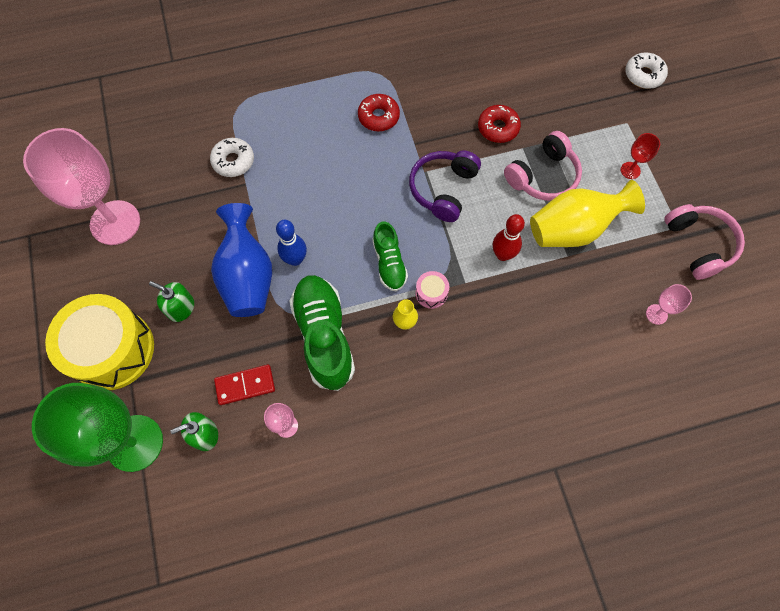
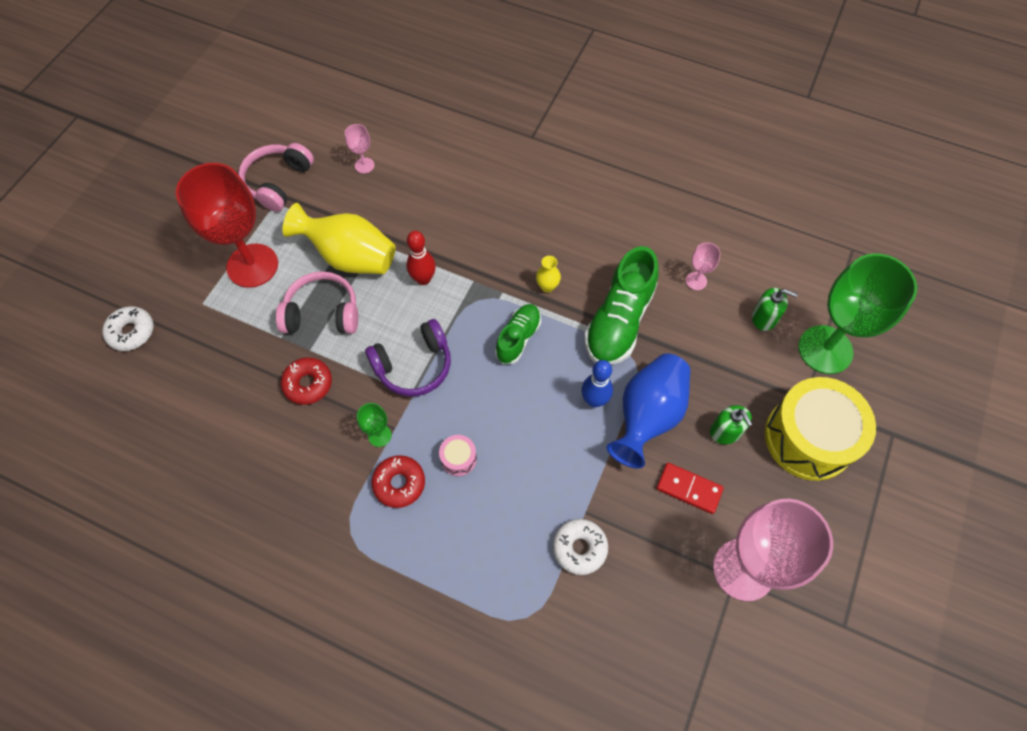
camera: 140 degrees left, 5 degrees down
(245, 385) = (709, 330): red domino -> red domino (688, 489)
(419, 133) = (379, 435): none -> green goblet
(431, 293) = (507, 292): pink drum -> pink drum (458, 458)
(630, 170) = (252, 265): red goblet -> red goblet, size x2.42

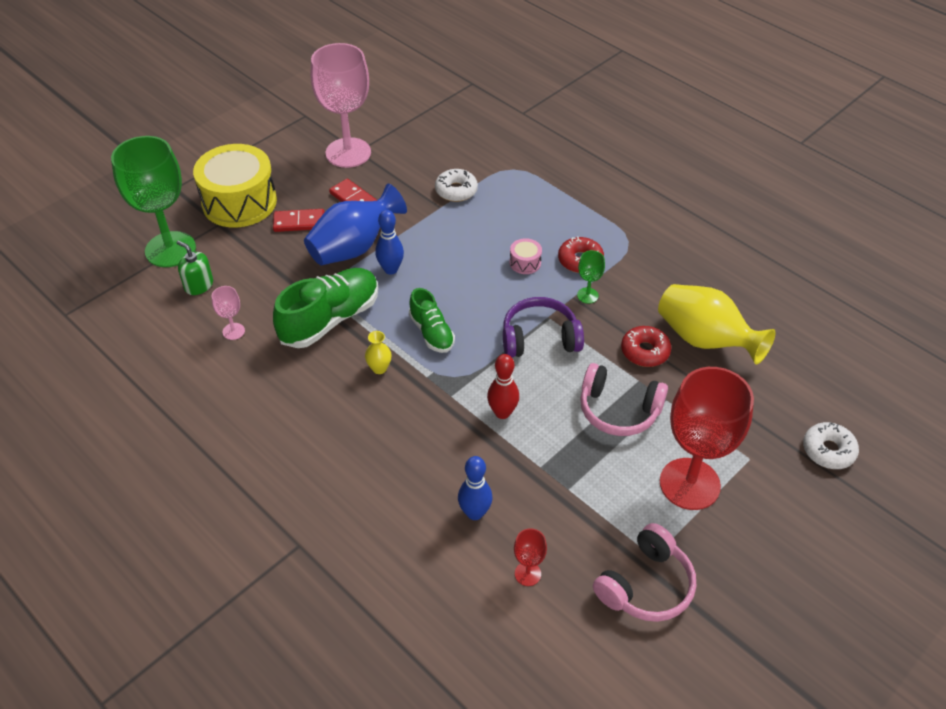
camera: 160 degrees left, 15 degrees down
(350, 257) = (576, 460): yellow vase -> yellow vase (705, 340)
(364, 165) = (527, 574): pink goblet -> red goblet
(416, 193) = (474, 513): none -> blue bowling pin
(518, 338) = (431, 332): green shoe -> green shoe turned 75 degrees counterclockwise
(725, 431) = (299, 222): green soap dispenser -> red domino

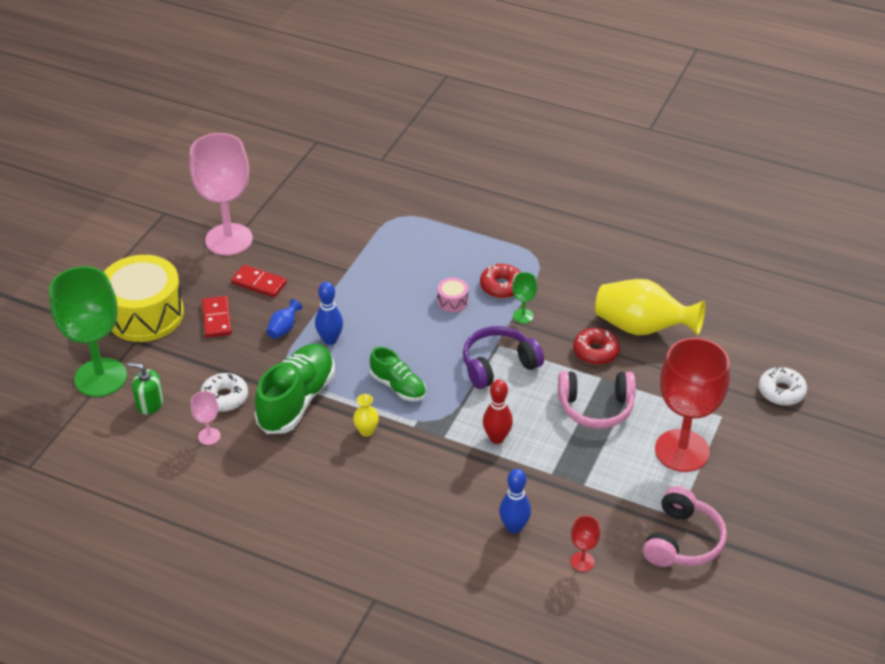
camera: 20 degrees left, 5 degrees down
(299, 222) = (216, 319): red domino -> red domino turned 75 degrees counterclockwise
(354, 247) = (284, 329): blue vase -> blue vase, size x0.42
(456, 190) = (354, 250): white donut -> white donut (224, 397)

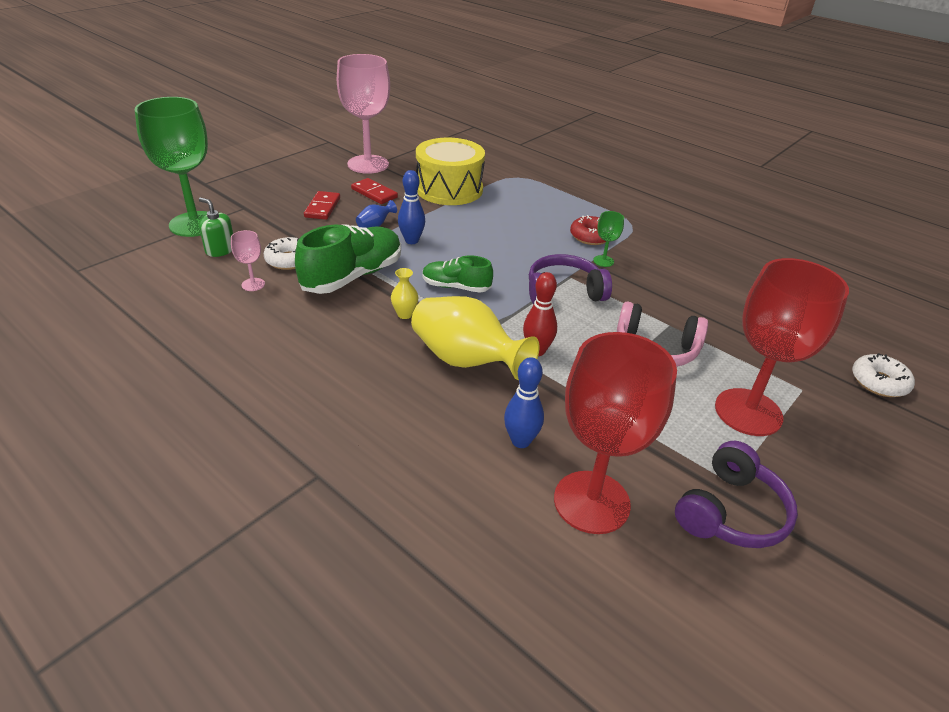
camera: 15 degrees right, 5 degrees down
(145, 314) = (266, 193): yellow drum -> yellow drum (449, 189)
(398, 386) = (456, 287): green shoe -> green shoe turned 135 degrees clockwise
(452, 301) = (539, 238): pink drum -> none
(582, 561) = (591, 502): red goblet -> red goblet, size x2.42
(595, 351) = (669, 302): red donut -> none
(642, 328) = (724, 294): yellow vase -> yellow vase (466, 361)
(682, 541) = (731, 512): pink headphones -> purple headphones

